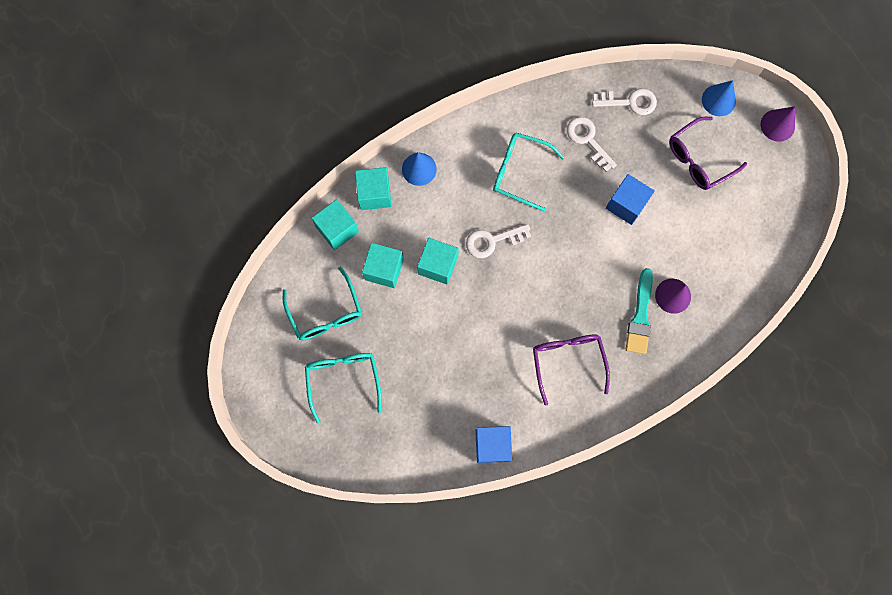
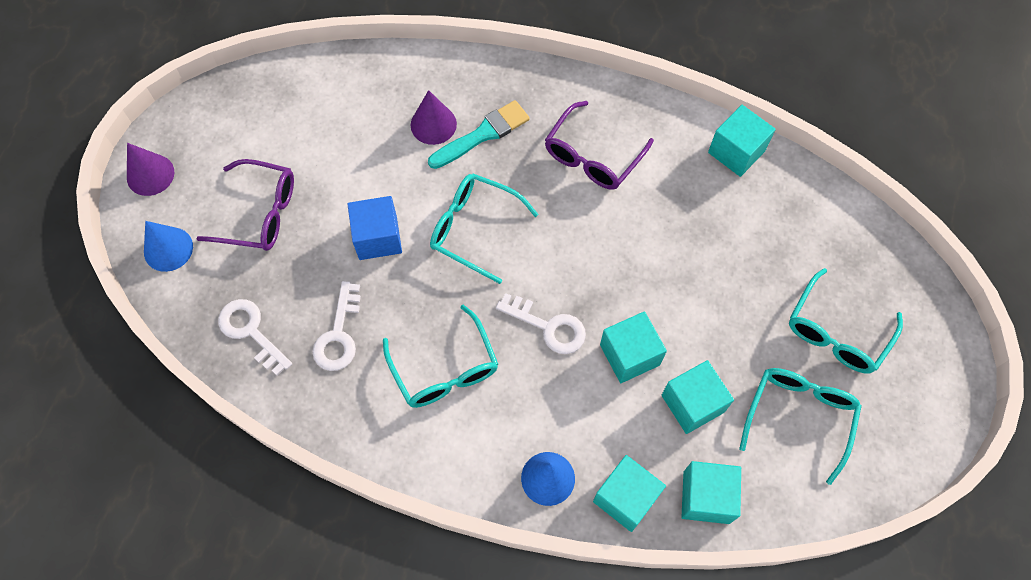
camera: 135 degrees left, 10 degrees down
(492, 445) = (736, 151): blue cube -> turquoise cube
(583, 257) = (475, 229): none -> turquoise glasses

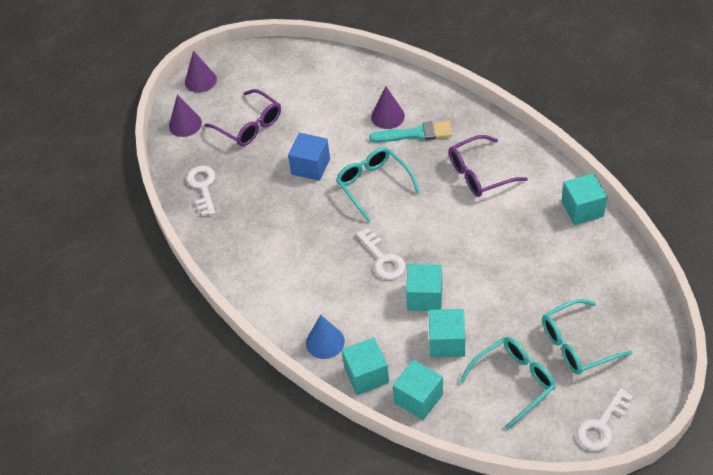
camera: 35 degrees right, 15 degrees down
(168, 249) = (185, 124): blue cone -> purple cone
(339, 334) = (252, 210): white key -> white key (602, 425)
(444, 368) = (303, 254): turquoise glasses -> none

